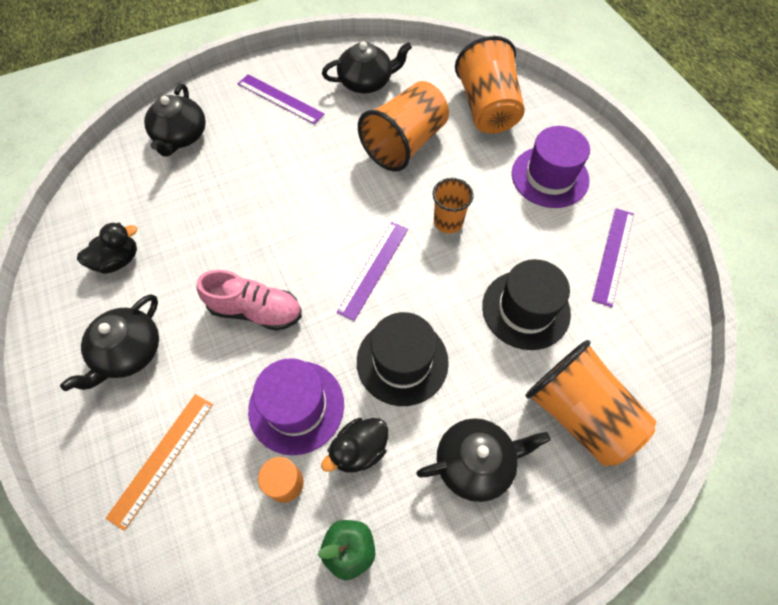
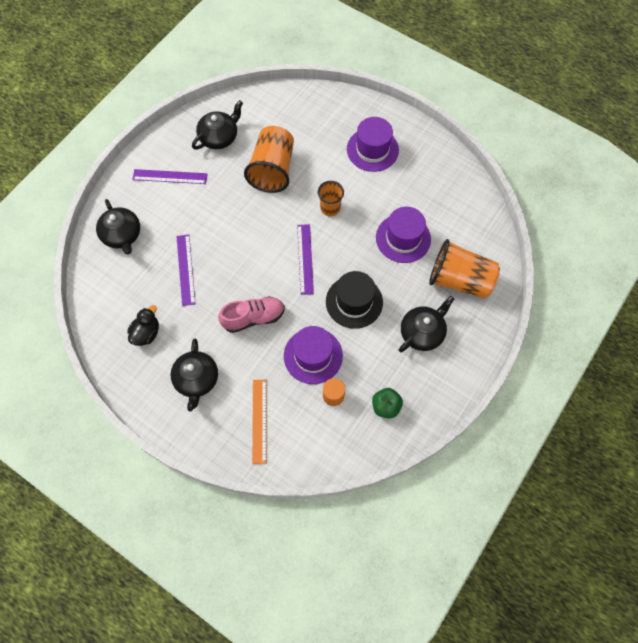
camera: 30 degrees left, 5 degrees up
(359, 450) = (360, 359): black duck -> none
(487, 108) = (309, 120): orange cup -> none
(526, 309) = (403, 238): black hat -> purple hat
(613, 255) = (433, 182): purple ruler -> purple ruler (185, 269)

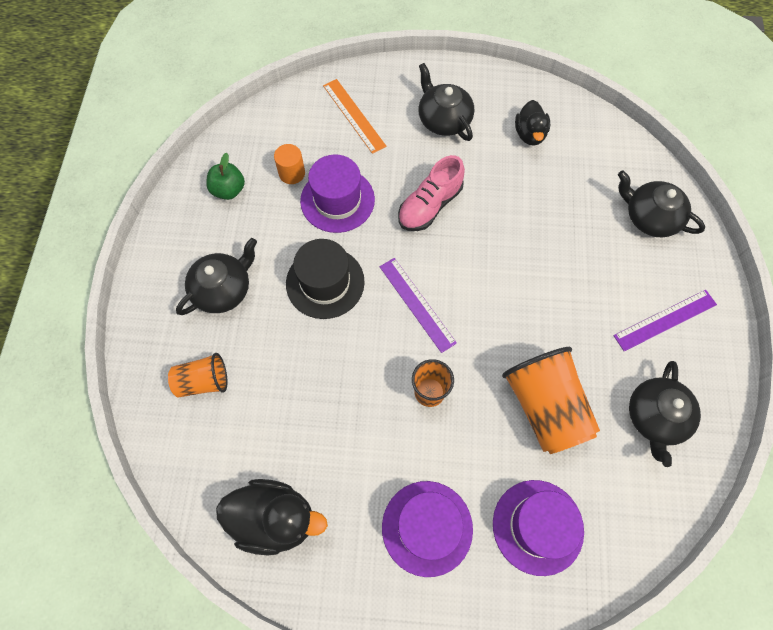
camera: 150 degrees right, 0 degrees up
(185, 269) = (545, 217): purple ruler -> none
(403, 238) = (306, 401): purple hat -> purple hat (537, 526)
(422, 332) = (223, 289): black teapot -> black teapot turned 150 degrees counterclockwise
(449, 191) = (275, 518): none -> black duck
(459, 280) = (203, 381): orange cup -> orange cup, size x0.56

